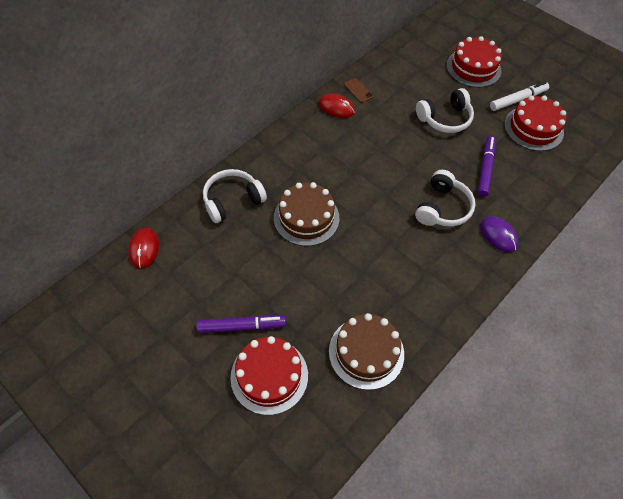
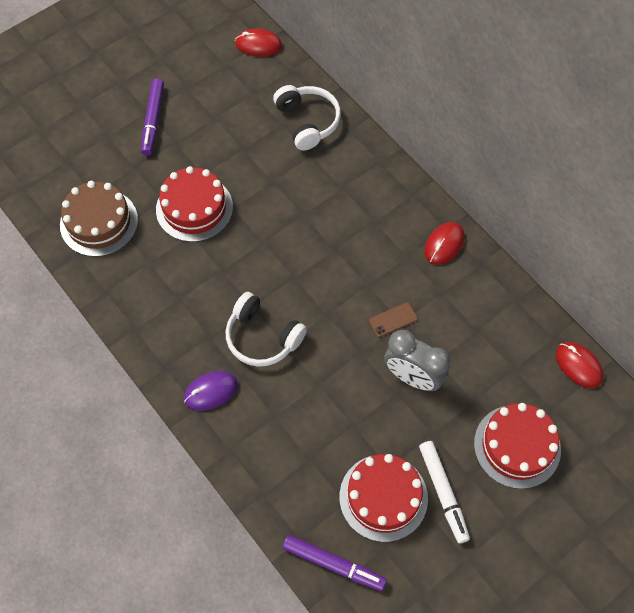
camera: 100 degrees right, 5 degrees up
(269, 376) = (97, 139): red cake -> red cake (194, 208)
(306, 218) = (272, 189): brown cake -> none
(358, 90) = (476, 276): brown phone -> brown phone (393, 319)
(410, 42) = (578, 365): none -> red mouse
(445, 119) = (413, 377): white headphones -> grey clock
(485, 169) = (316, 406): purple marker -> purple marker (334, 564)

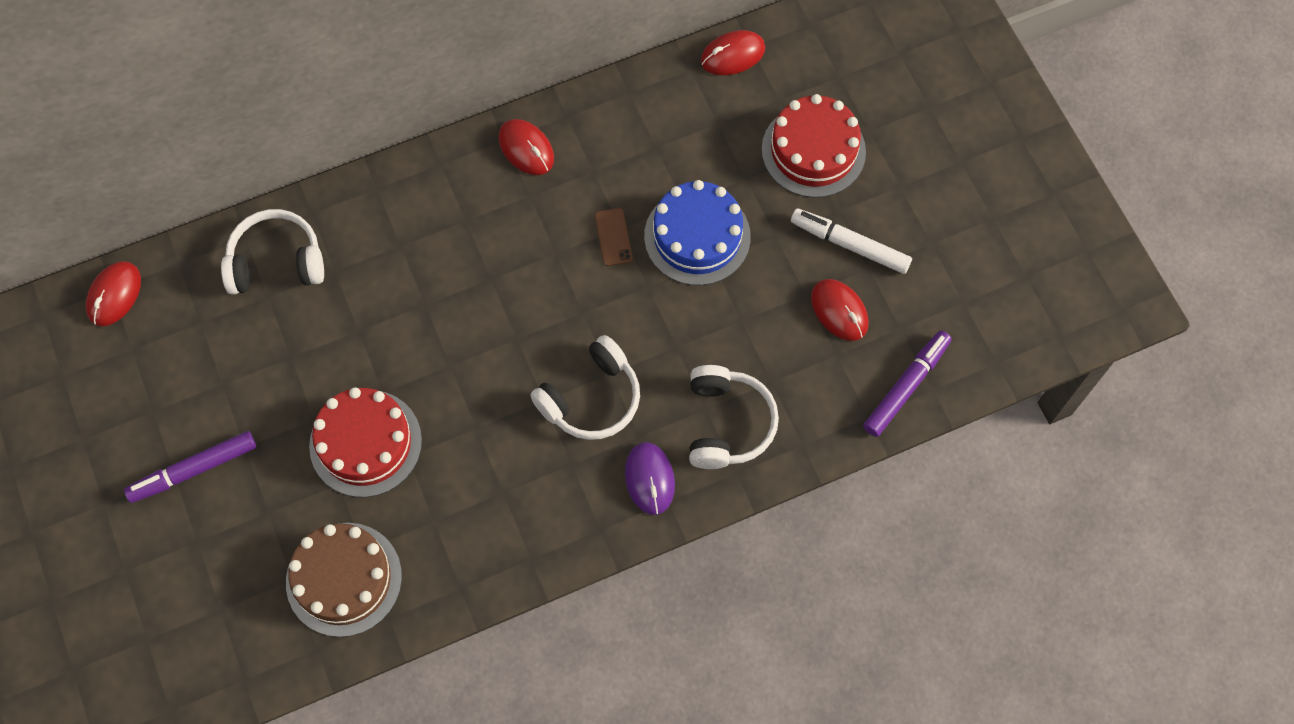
camera: 75 degrees left, 5 degrees up
(153, 120) = (194, 470): purple marker -> purple marker turned 135 degrees clockwise
(267, 435) = (727, 423): none -> white headphones
(383, 497) = (839, 311): red cake -> red mouse
(413, 377) = (697, 236): grey clock -> blue cake
(443, 493) = (849, 245): white marker -> white marker turned 150 degrees counterclockwise

